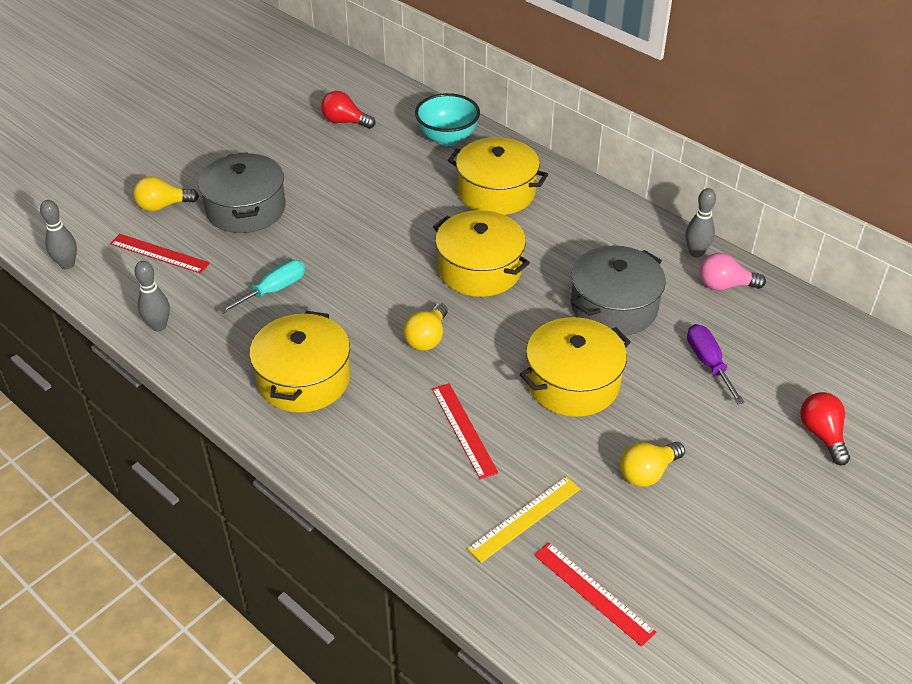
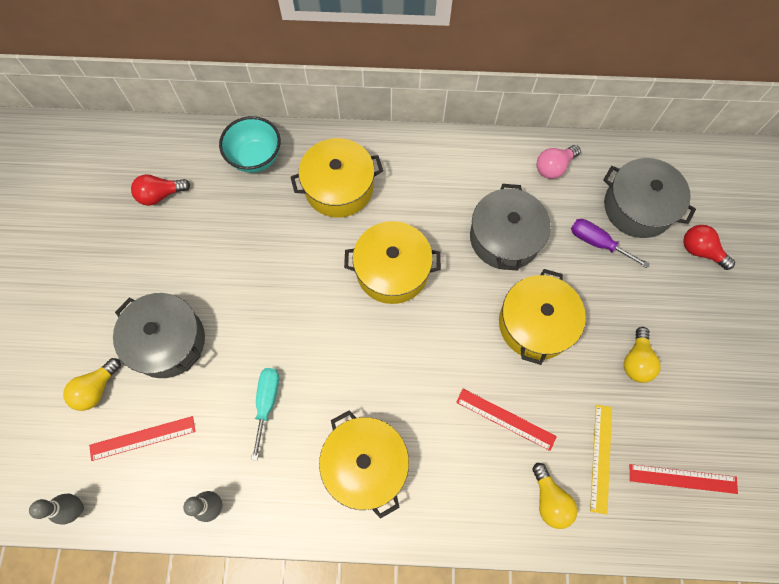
camera: 40 degrees left, 25 degrees up
(427, 338) = (413, 360): yellow light bulb -> yellow light bulb (549, 500)
(696, 252) = (514, 150): grey bowling pin -> none
(786, 362) = (638, 207): none -> grey pot

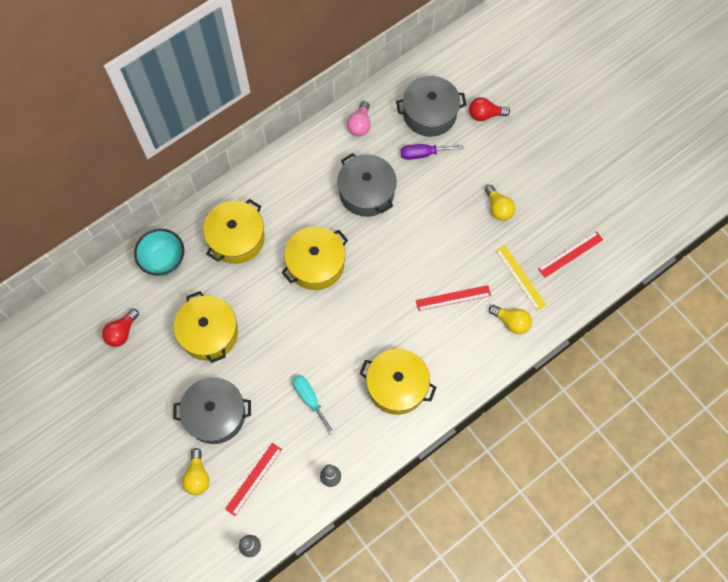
camera: 40 degrees left, 0 degrees up
(535, 324) = (426, 230): yellow pot -> yellow pot (209, 333)

